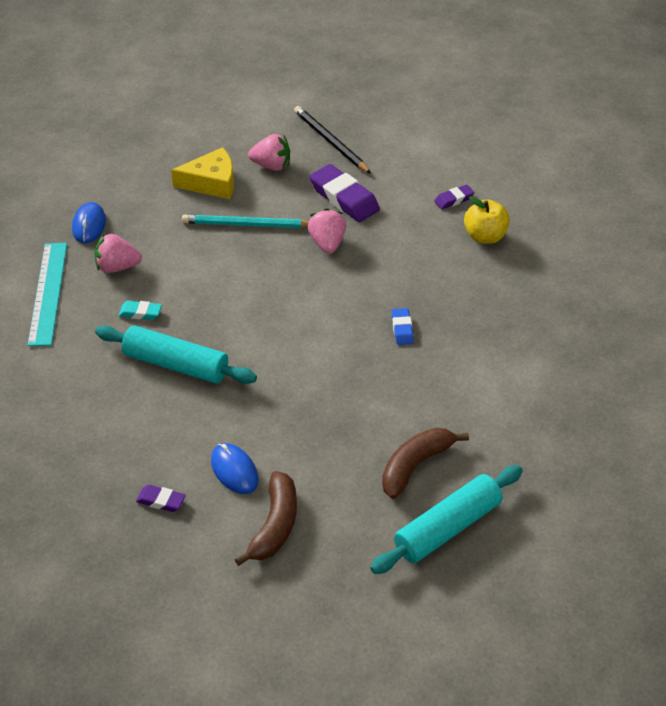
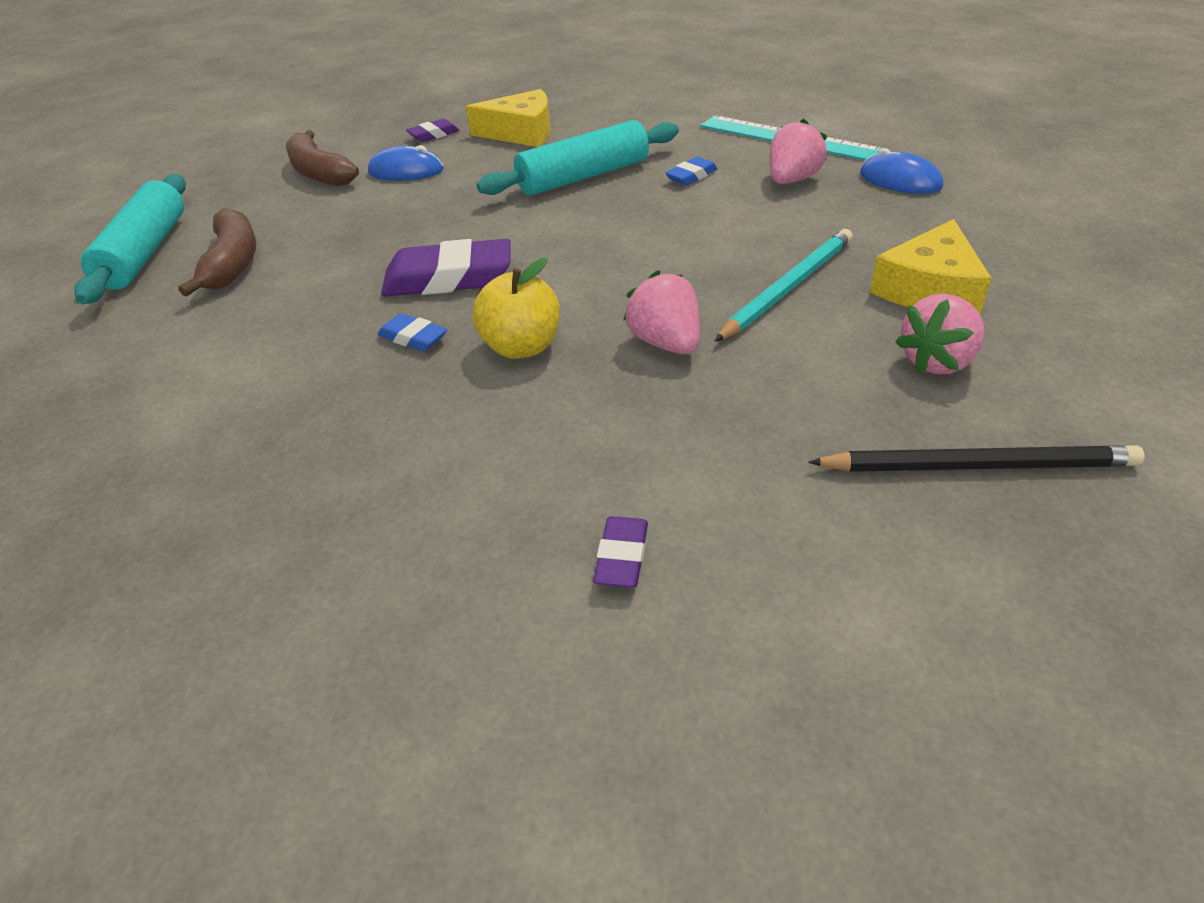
camera: 130 degrees right, 5 degrees down
(122, 444) = (521, 133): none -> yellow cheese
(140, 313) = (691, 176): turquoise eraser -> blue eraser
(327, 243) = (666, 343): pink strawberry -> pink strawberry turned 150 degrees counterclockwise
(344, 198) = (767, 407): purple eraser -> purple eraser (448, 279)
(485, 236) = (471, 539): yellow apple -> yellow apple (521, 347)

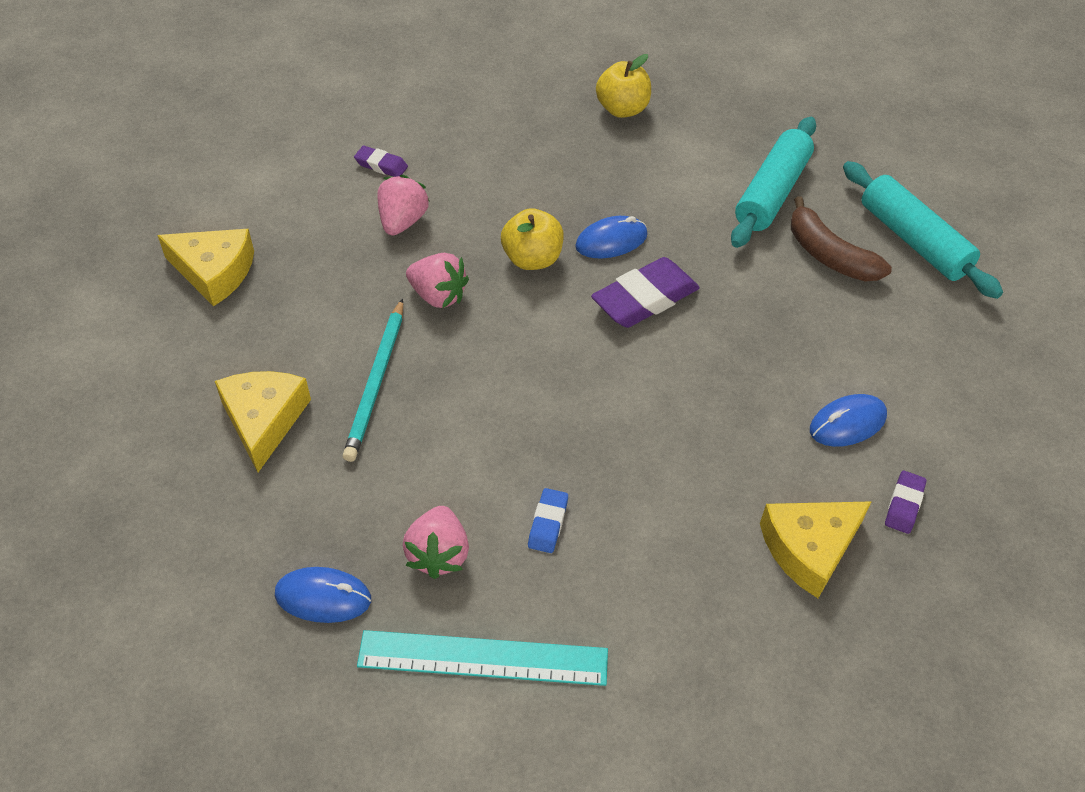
camera: 145 degrees right, 10 degrees up
(160, 509) = (622, 109): none -> yellow apple
(319, 173) = (929, 388): brown banana -> none
(413, 338) = (611, 241): blue eraser -> blue mouse
(583, 176) = (659, 480): turquoise rolling pin -> turquoise rolling pin (772, 193)
(621, 557) = (381, 165): purple eraser -> purple eraser turned 45 degrees counterclockwise
(937, 361) = (247, 343): pink strawberry -> pink strawberry (402, 221)
(978, 466) = (214, 272): black pencil -> yellow cheese

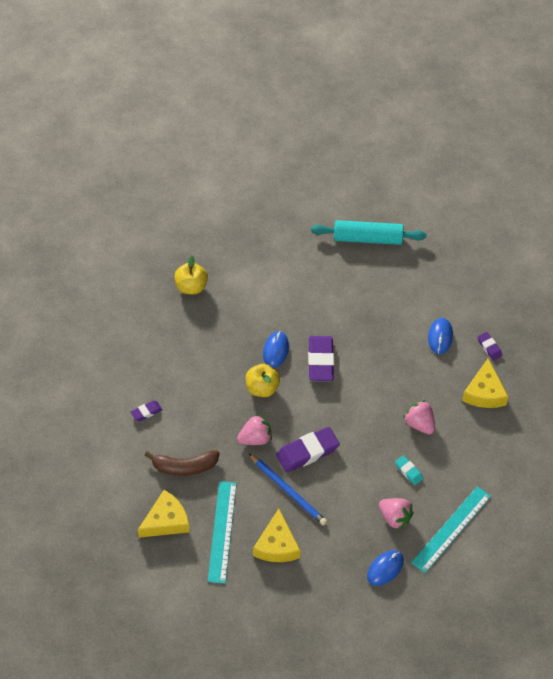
camera: 55 degrees left, 5 degrees up
(241, 342) = (222, 531): none -> turquoise ruler
(264, 420) = (277, 545): yellow cheese -> yellow cheese turned 120 degrees counterclockwise
(376, 382) = (288, 491): turquoise pencil -> blue pencil
(402, 221) = (194, 425): pink strawberry -> pink strawberry (419, 424)
(467, 368) = (307, 452): none -> purple eraser
(548, 523) = (408, 471): blue eraser -> turquoise eraser
(772, 193) = (297, 268): turquoise rolling pin -> none
(829, 255) = (350, 275): brown banana -> brown banana (184, 466)

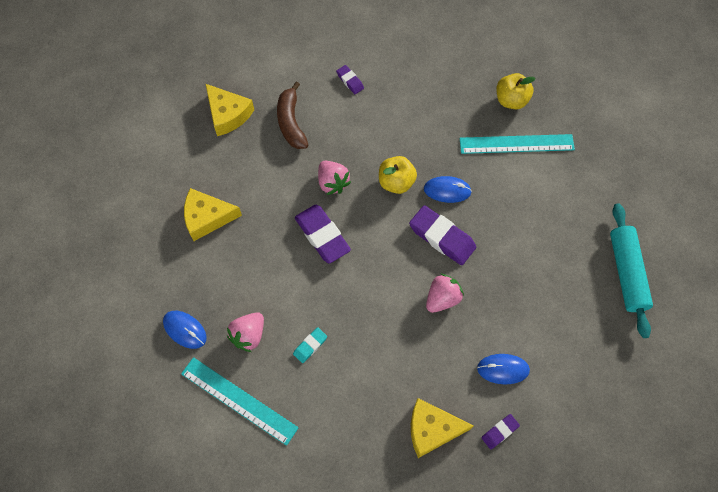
camera: 85 degrees right, 10 degrees up
(222, 531) = (220, 165): turquoise ruler -> turquoise ruler (516, 144)
(288, 491) = (272, 222): blue pencil -> none
(320, 361) = (442, 237): purple eraser -> purple eraser turned 45 degrees clockwise
(419, 424) = (375, 353): pink strawberry -> pink strawberry (442, 298)

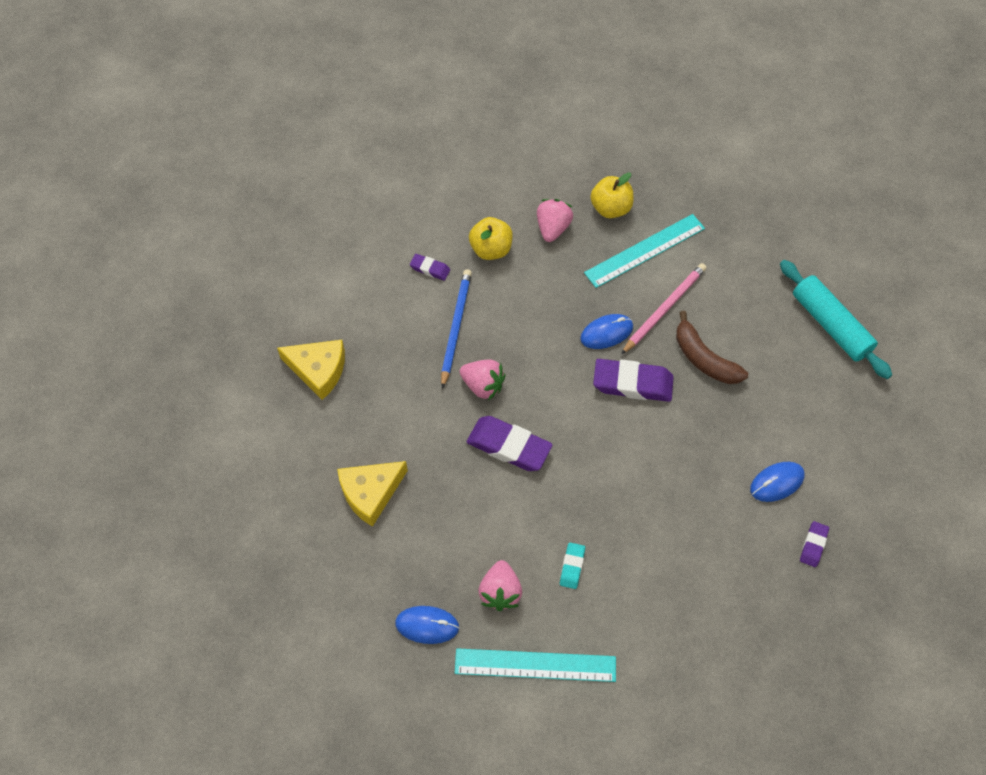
camera: 30 degrees left, 5 degrees down
(291, 122) = (395, 344): brown banana -> brown banana (704, 359)
(341, 131) = (455, 327): none -> blue pencil
(396, 182) = (549, 351): yellow apple -> yellow apple (491, 249)
(432, 429) = (748, 580): yellow cheese -> none
(442, 298) = (673, 445): pink strawberry -> pink strawberry (553, 228)
(503, 194) = (664, 309): none -> pink pencil

